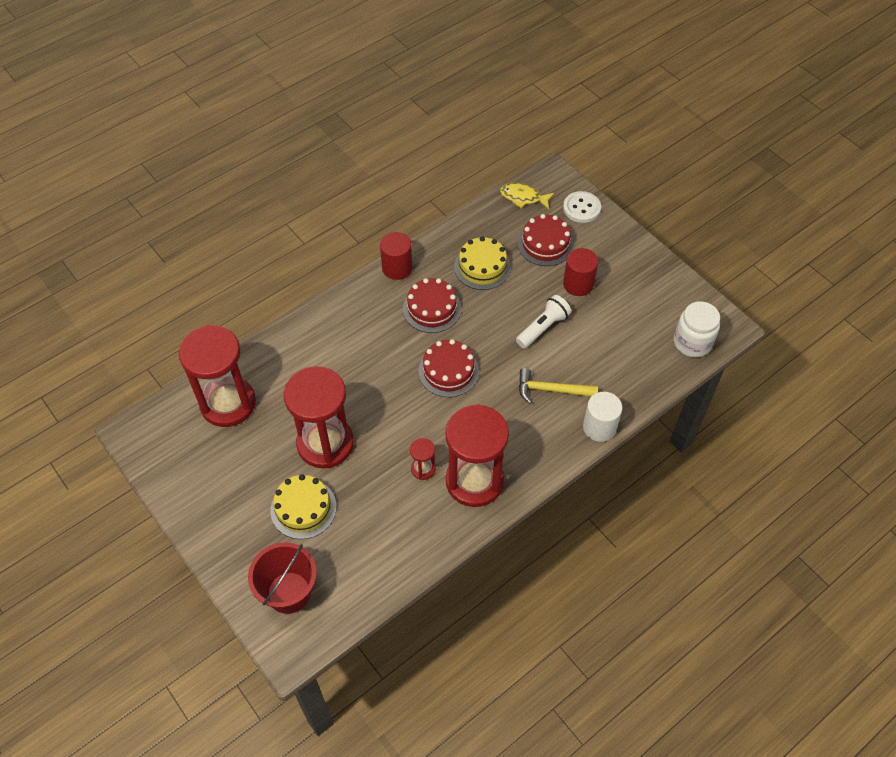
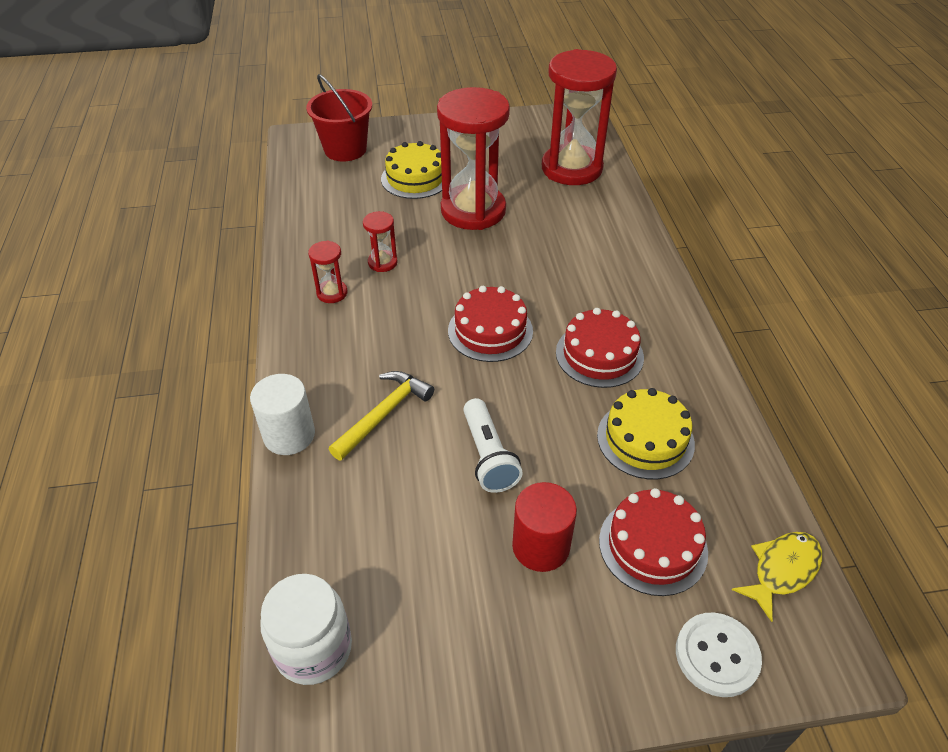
camera: 120 degrees right, 10 degrees down
(397, 268) = (692, 348): red cylinder -> none
(474, 481) = (332, 293): red hourglass -> red hourglass, size x0.42

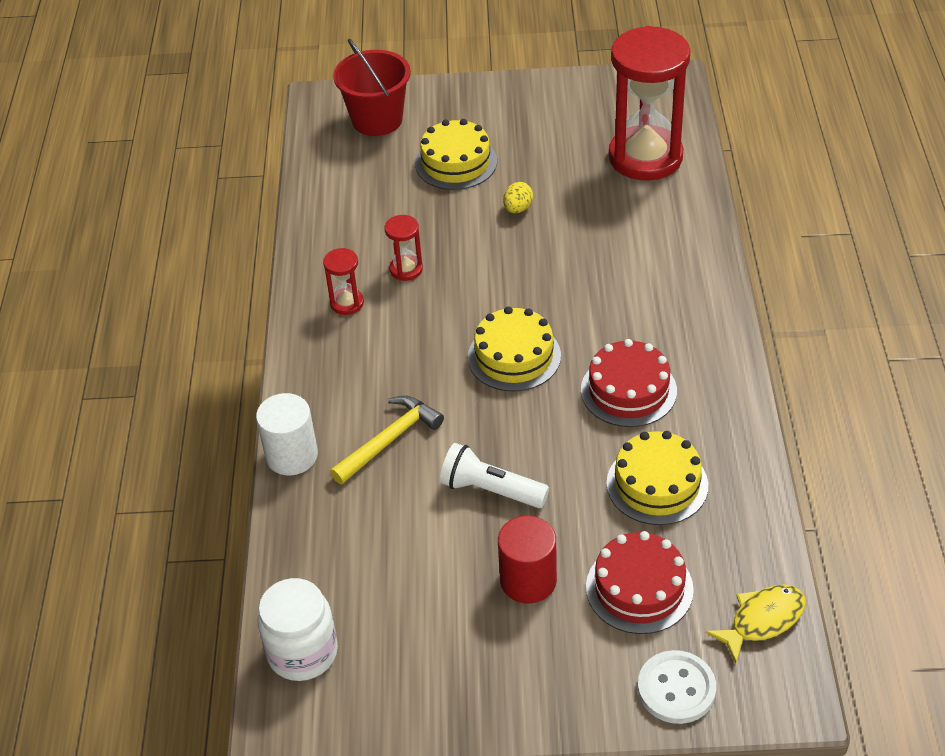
camera: 10 degrees right, 0 degrees up
(473, 210) = (518, 208): red hourglass -> yellow egg
(488, 456) = (490, 490): white flashlight -> white flashlight turned 120 degrees clockwise
(490, 331) = (514, 356): red cake -> yellow cake

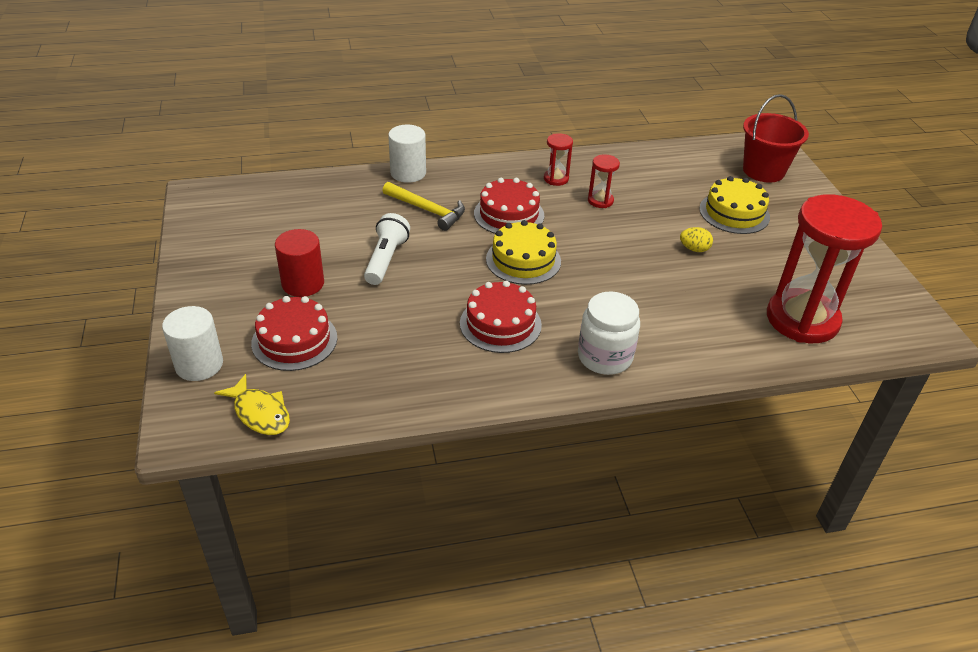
camera: 75 degrees right, 5 degrees down
(302, 652) = (248, 195): white jar -> white jar (605, 357)
(417, 358) = (509, 214): none -> red cake
(657, 484) = (400, 345): yellow cake -> none
(676, 689) = (199, 364): white button -> white cylinder

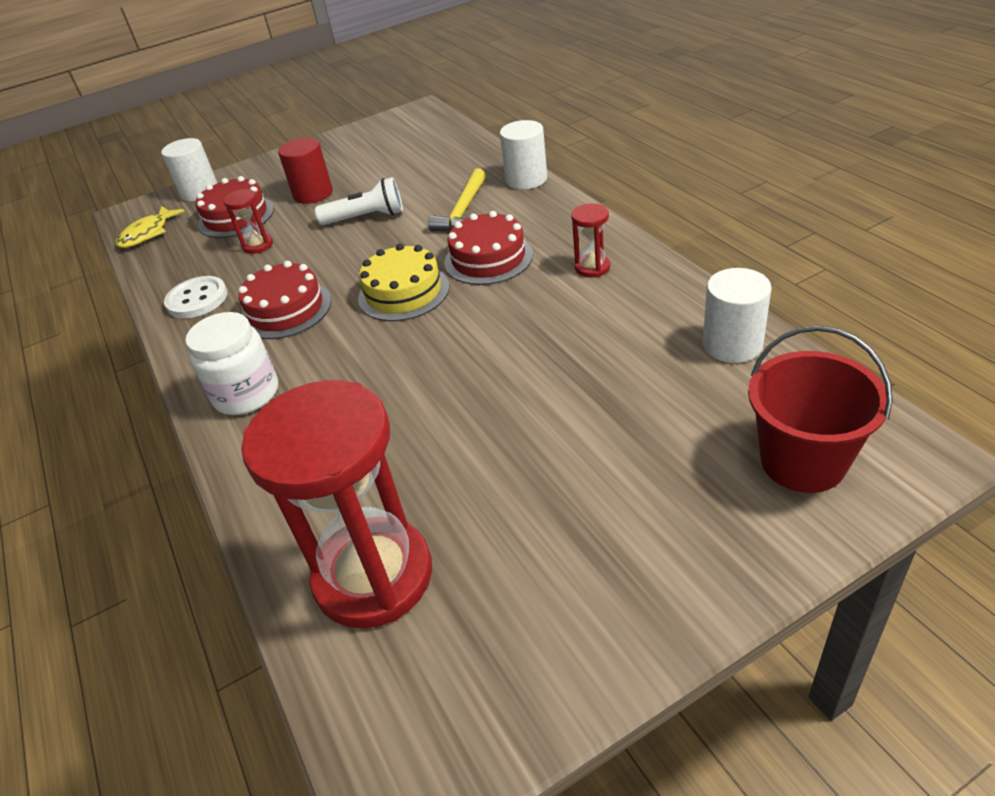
camera: 80 degrees right, 0 degrees up
(439, 378) = (197, 299): none -> white button
(600, 201) = (567, 313): red hourglass -> red hourglass (258, 245)
(666, 159) = (732, 344): none -> white cylinder
(694, 249) = (501, 422): yellow egg -> none
(734, 213) = (630, 447): yellow cake -> none

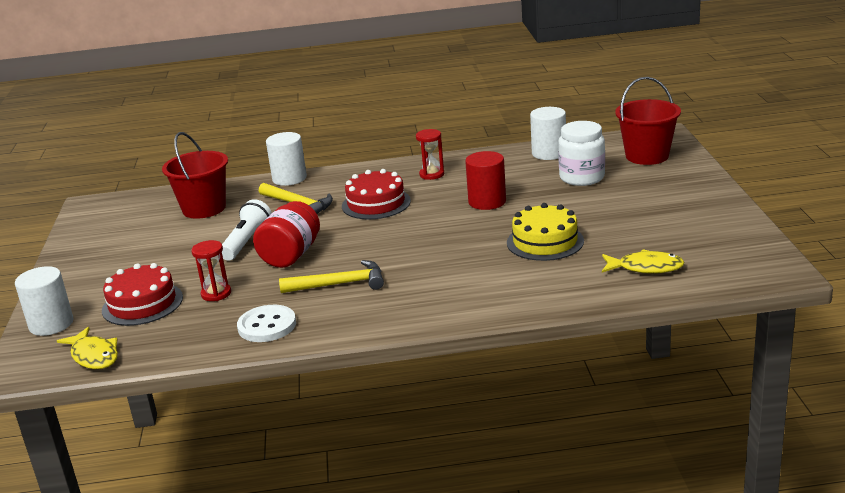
camera: 70 degrees left, 15 degrees down
(246, 394) = (433, 304): white jar -> white jar (582, 177)
(286, 310) = (339, 284): red cake -> yellow hammer
(313, 194) = (164, 263): red cylinder -> red cylinder (487, 202)
(344, 254) = (291, 255): none -> red jar
(373, 576) = (645, 268): red hourglass -> yellow fish
(403, 292) = (378, 236): yellow cake -> yellow cake (545, 242)
(432, 164) = (204, 208): none -> red bucket

